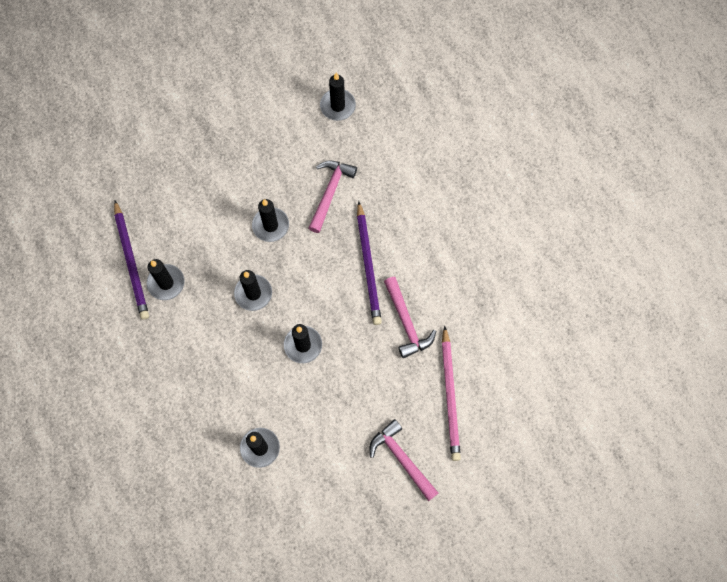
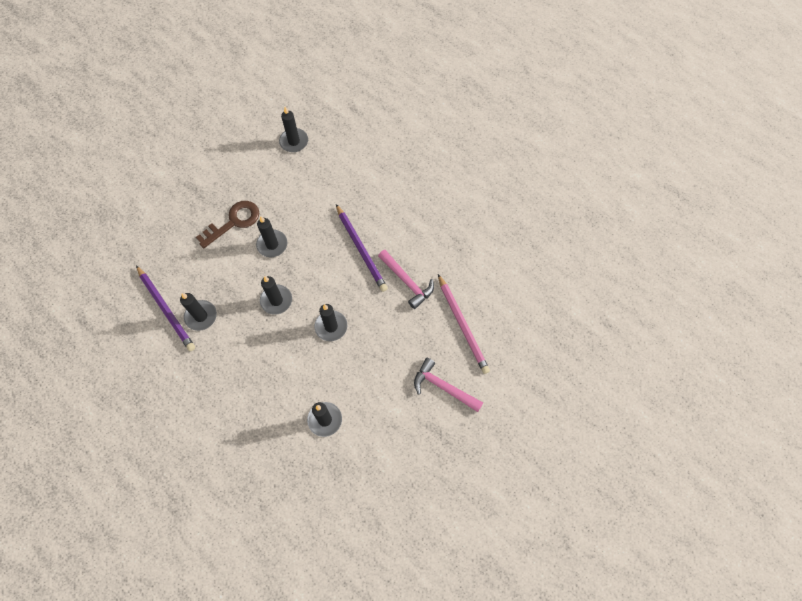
camera: 20 degrees left, 5 degrees down
(237, 183) = (234, 222): none -> brown key
(330, 192) = (311, 205): pink hammer -> none

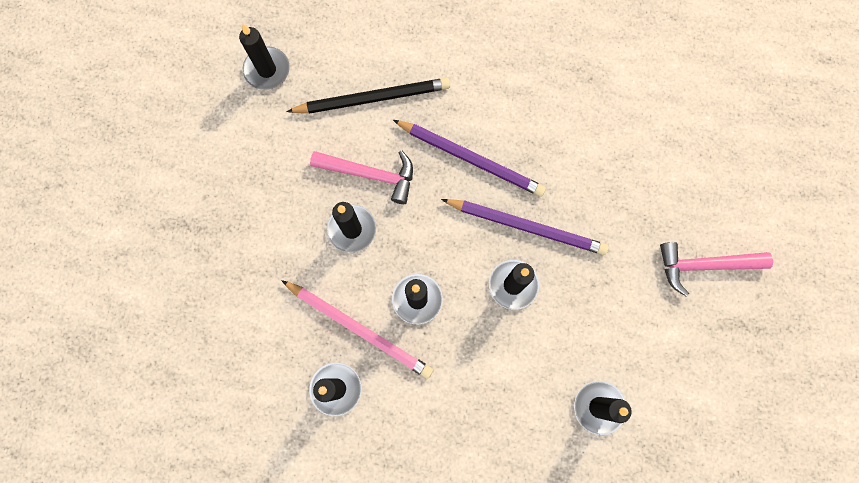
camera: 35 degrees left, 10 degrees up
(166, 309) = (282, 412): purple pencil -> purple pencil (526, 226)
(234, 222) = (275, 233): brown key -> none
(335, 187) = (372, 98): none -> black pencil
(407, 281) = (560, 163): pink hammer -> pink hammer (370, 174)
(462, 325) = (667, 172): pink pencil -> pink pencil (359, 329)

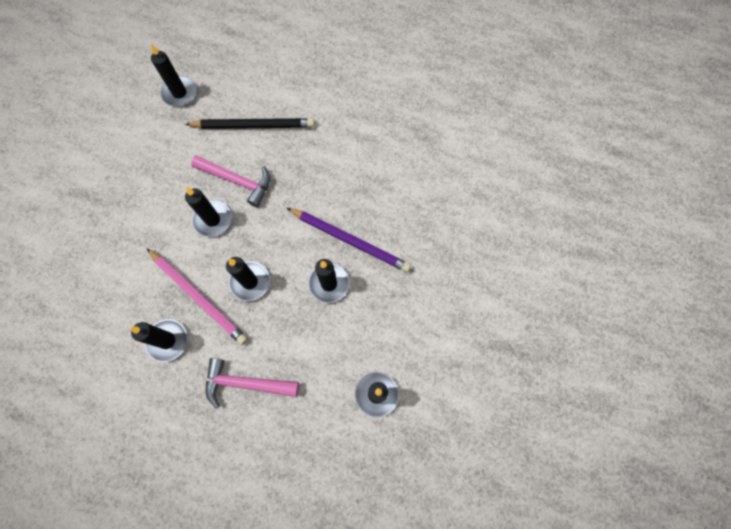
camera: 10 degrees right, 5 degrees down
(471, 159) = (318, 182): purple pencil -> none
(704, 265) = (487, 295): pink hammer -> pink hammer (246, 383)

